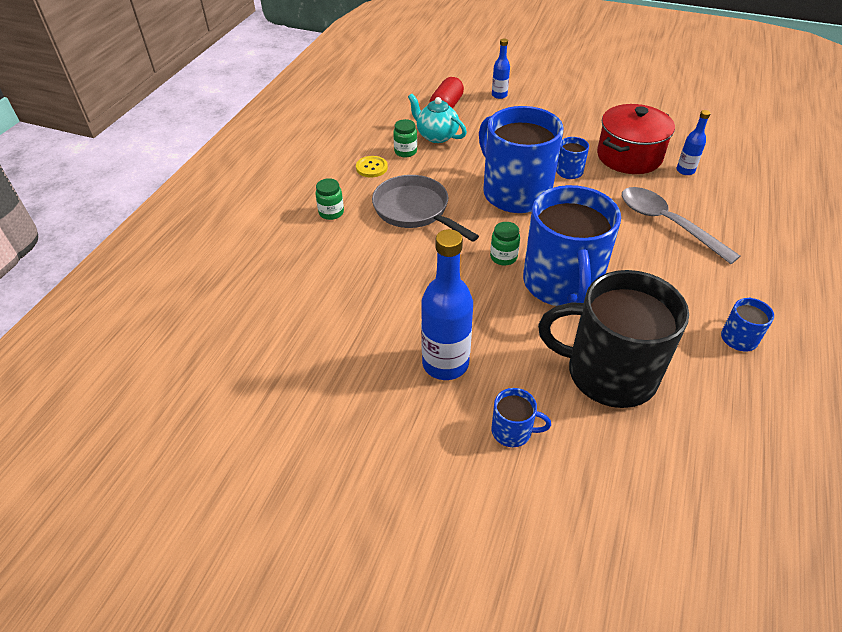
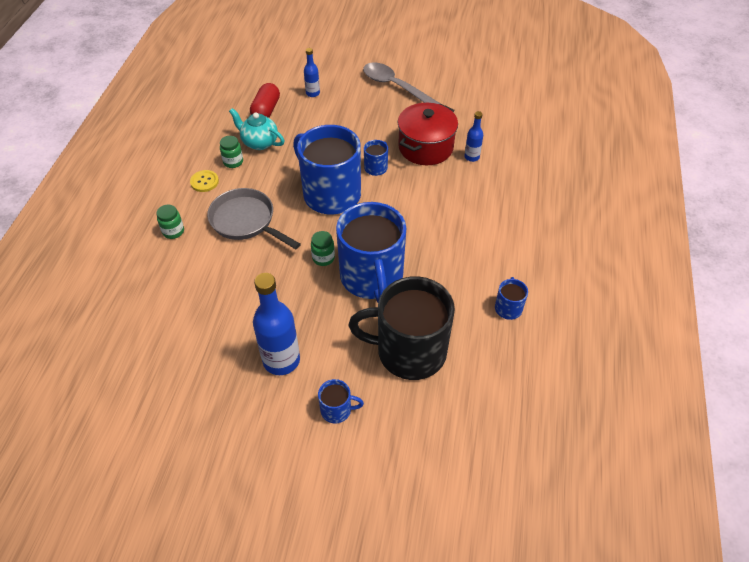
camera: 10 degrees left, 5 degrees up
(667, 223) = (456, 210): grey spoon -> grey spoon (395, 86)

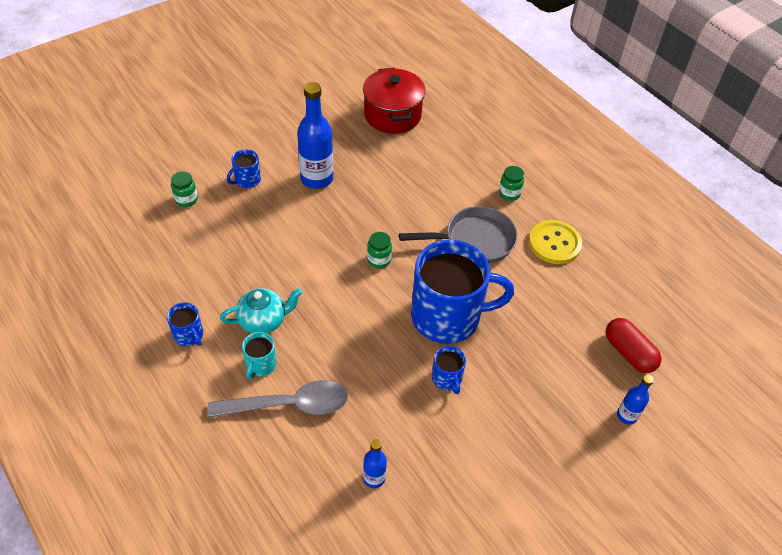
camera: 130 degrees right, 0 degrees up
(204, 182) = (554, 243): yellow button -> yellow button, size x1.67
(233, 162) = (564, 277): green jar -> green jar (186, 200)
(259, 142) = (577, 313): turquoise teapot -> turquoise teapot (263, 321)
(371, 277) = (324, 274): blue mug -> none
(395, 86) = (570, 512): grey spoon -> grey spoon (289, 405)
(409, 351) = (236, 245): black mug -> none
(425, 147) = (432, 448): red pot -> red pot (392, 115)
(477, 253) = (260, 365): none -> turquoise mug

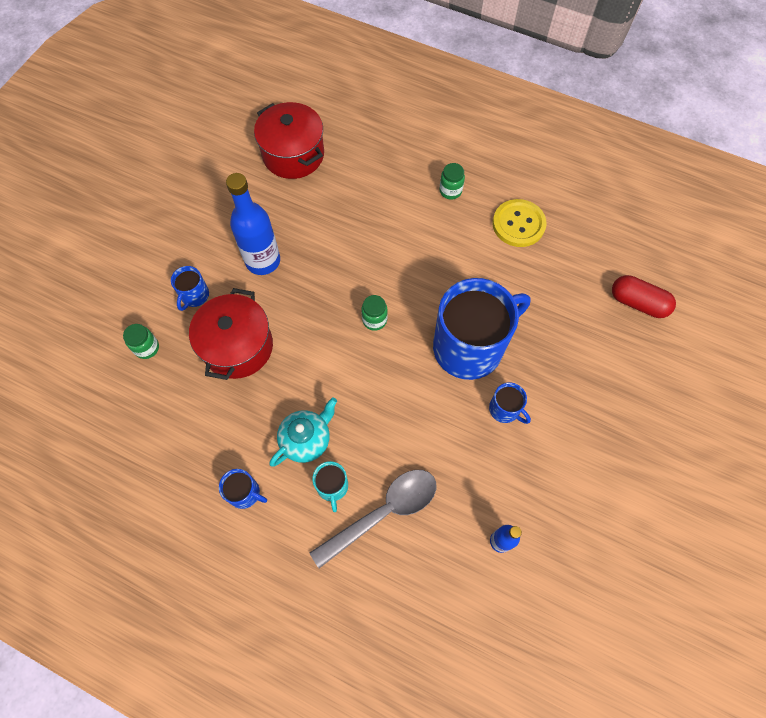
camera: 25 degrees left, 15 degrees up
(255, 230) = (238, 346): none -> red pot
(474, 240) = (448, 256): grey pan -> none
(626, 416) = (668, 364): blue bottle -> none

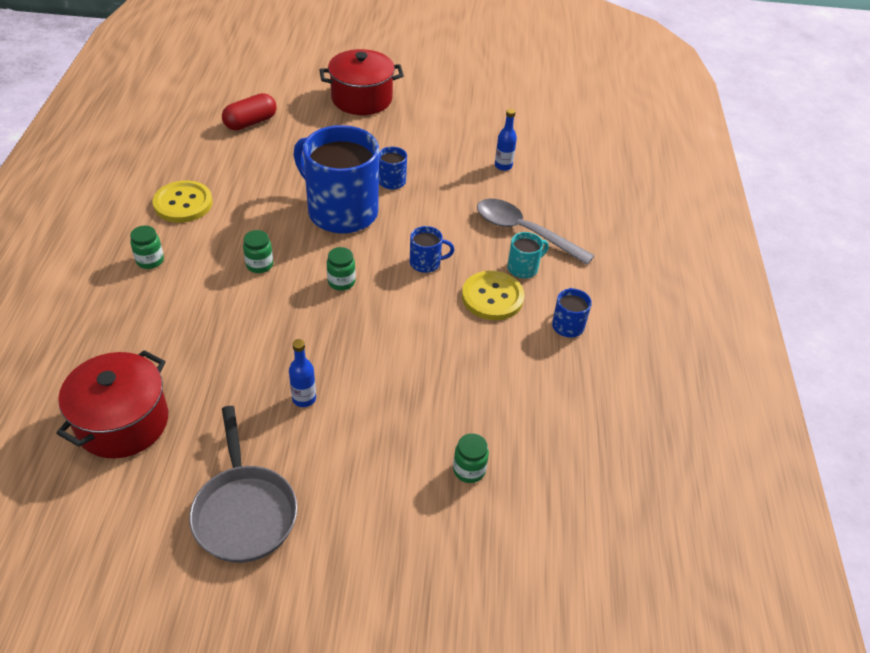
camera: 115 degrees left, 20 degrees down
(190, 206) = (244, 511): none -> grey pan
(194, 295) = (379, 450): blue mug -> blue mug (426, 263)
(238, 346) = (424, 383): red pot -> red pot (361, 99)
(263, 261) = (304, 398): blue bottle -> blue bottle, size x0.52
(306, 440) = (492, 297): turquoise teapot -> yellow button
(418, 264) = (259, 265): none -> green jar
(638, 303) = (250, 122): red capsule -> red capsule turned 45 degrees clockwise

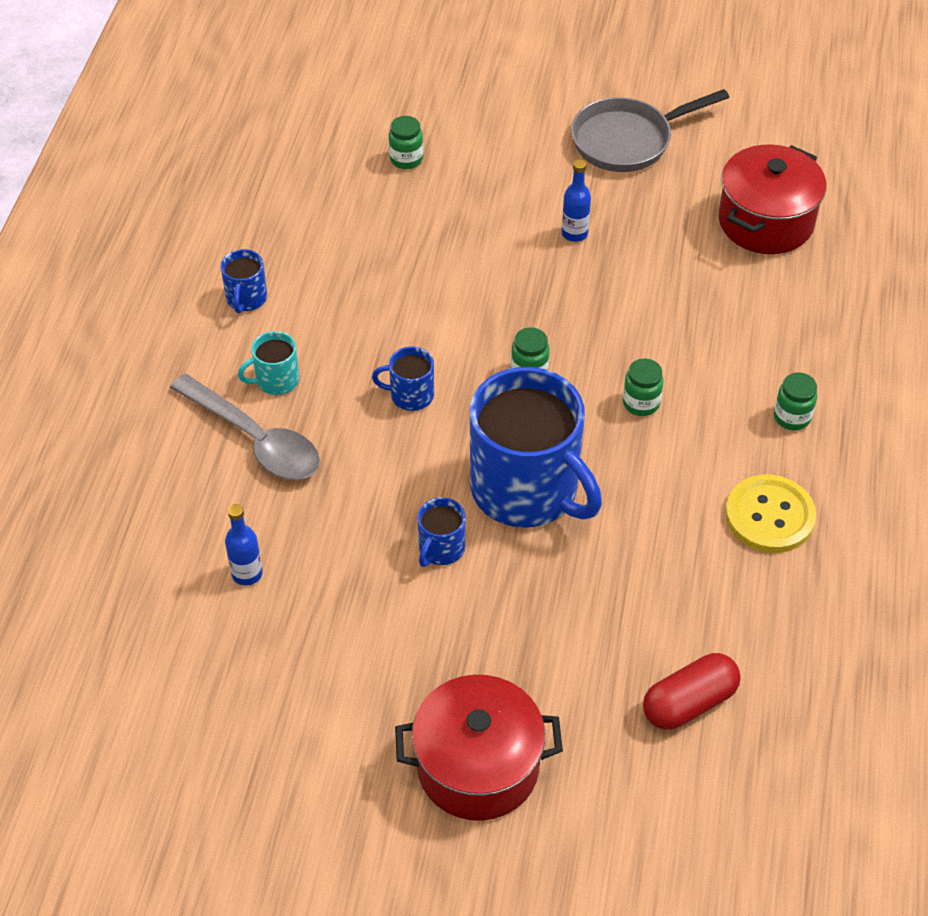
camera: 170 degrees left, 5 degrees up
(244, 511) = (628, 140): grey pan -> grey pan turned 105 degrees counterclockwise
(492, 297) = (331, 340): yellow button -> none

